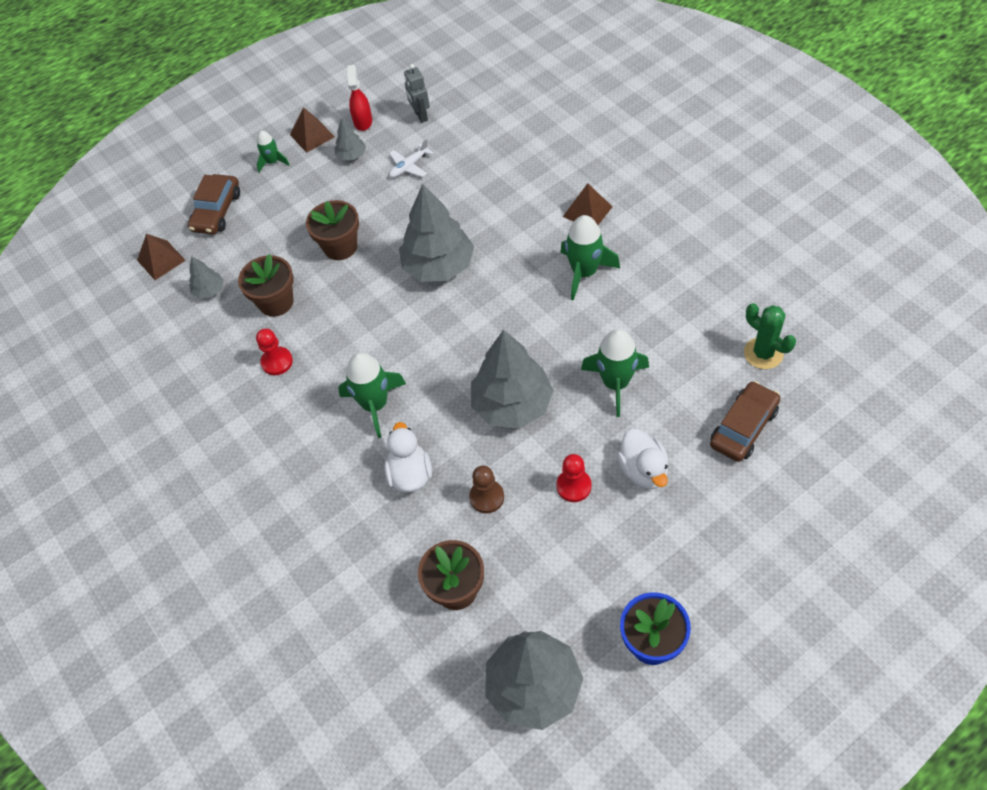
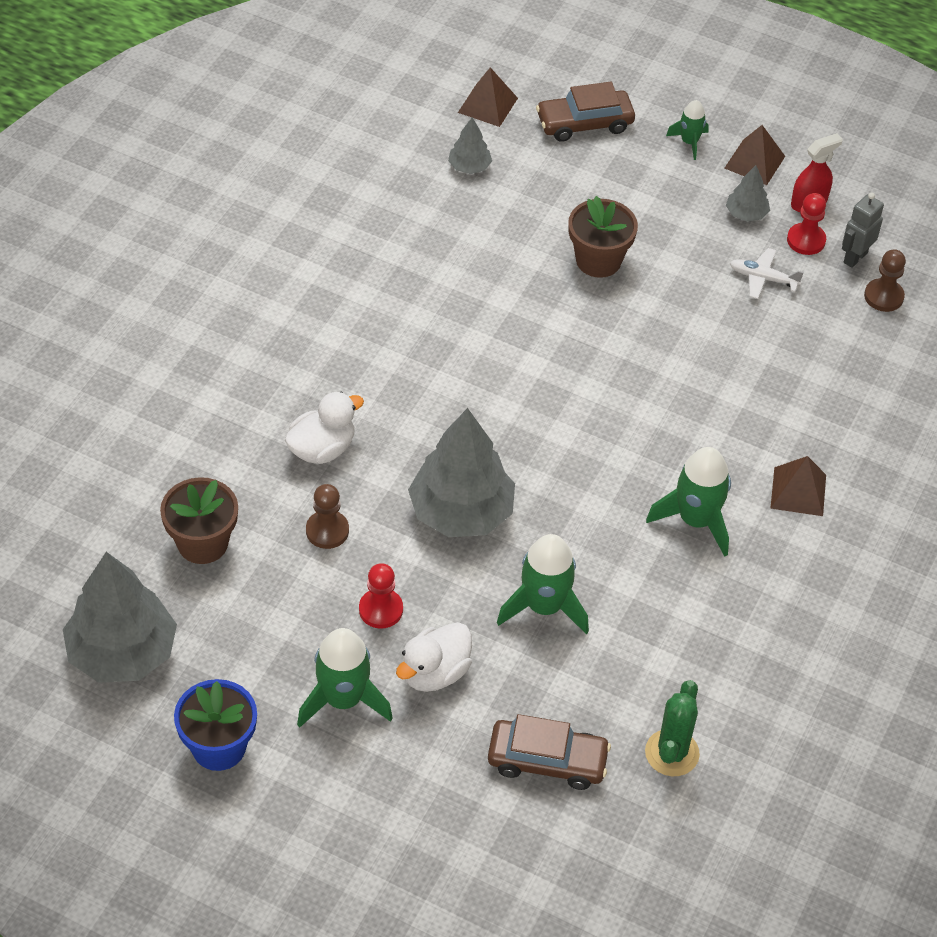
camera: 55 degrees right, 5 degrees down
(276, 302) = (486, 234): brown flower pot -> none
(277, 362) = (406, 269): red pawn -> red pawn (806, 240)
(375, 405) = (395, 381): green rocket -> green rocket (343, 699)
(438, 266) = (623, 367): grey tree -> none
(459, 114) = (883, 296): none -> brown pawn

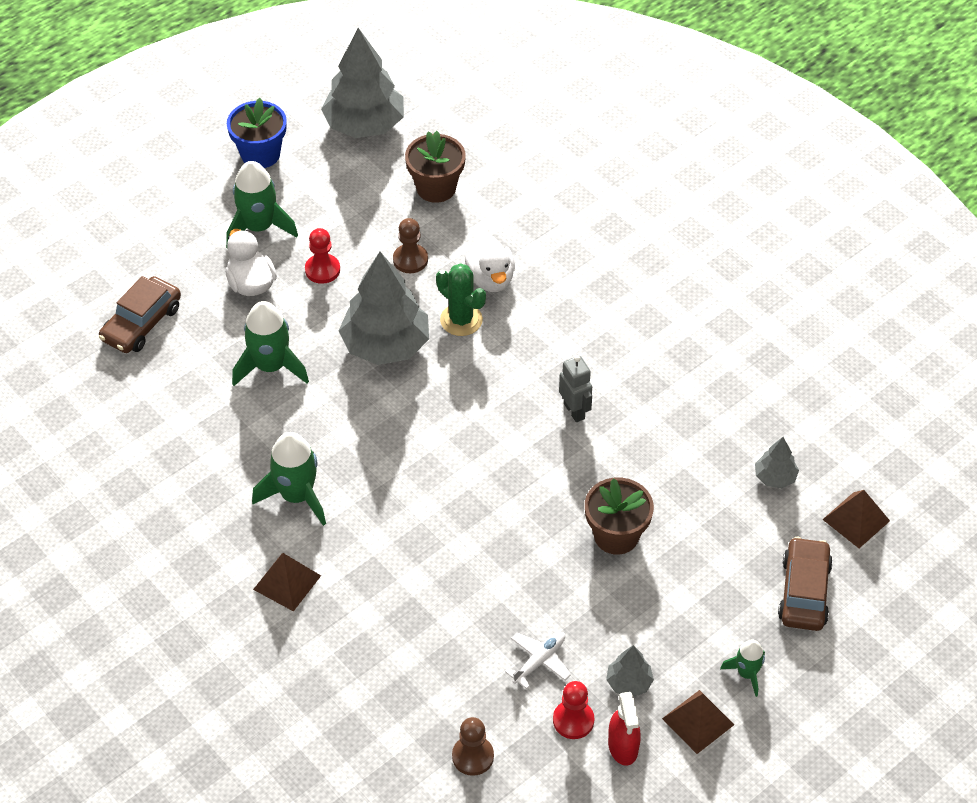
camera: 115 degrees right, 0 degrees up
(672, 753) = (102, 398): green cactus -> green cactus (461, 320)
(855, 257) = (533, 754): grey robot -> grey robot (574, 411)

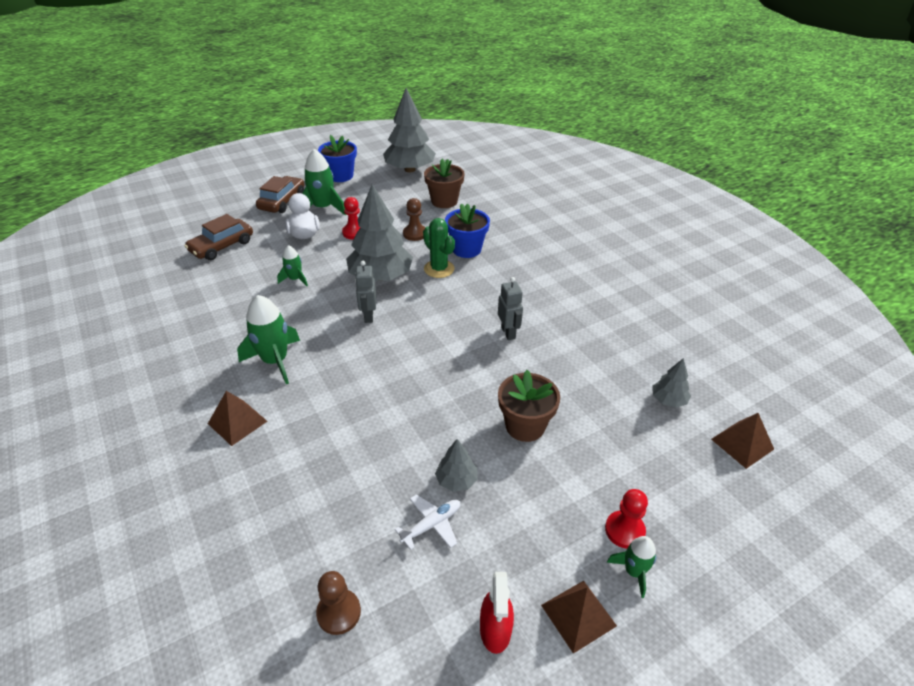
camera: 10 degrees right, 10 degrees down
(270, 366) = (295, 279): green rocket -> green rocket, size x0.56
(390, 412) = (368, 316): none -> grey robot
(491, 279) = (466, 249): white duck -> blue flower pot
(573, 720) = (450, 591): red pawn -> red pawn (624, 530)
(629, 683) = (513, 561): grey tree -> grey tree (456, 480)
(804, 592) = (694, 500): brown car -> brown car (282, 201)

